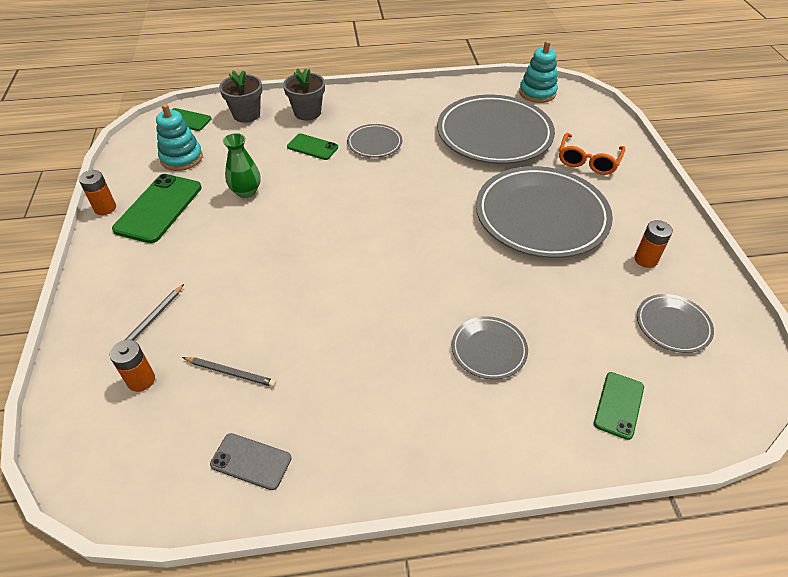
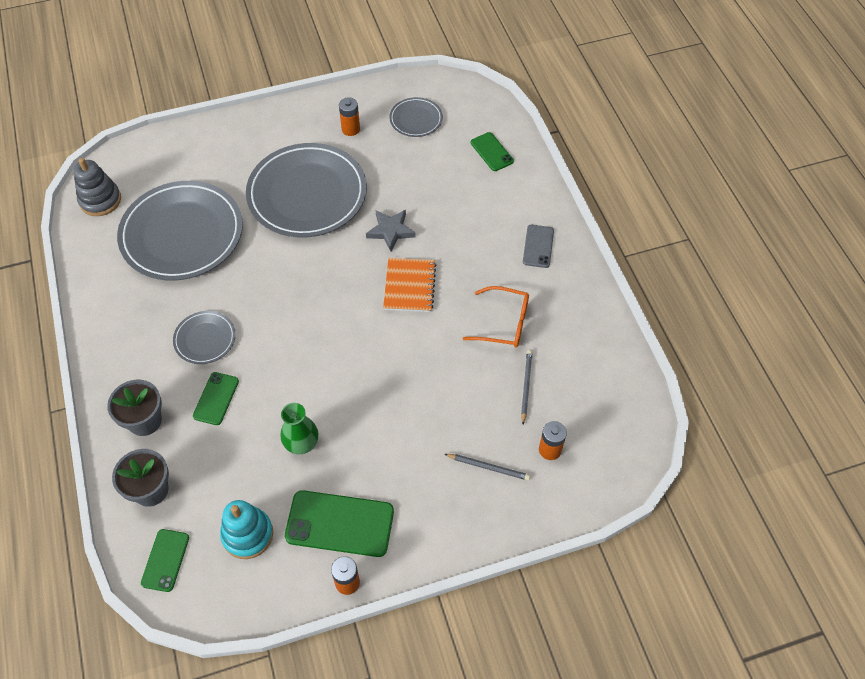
camera: 100 degrees left, 10 degrees up
(251, 461) = (593, 350): grey phone -> grey phone (538, 246)
(400, 285) = (409, 286): none -> orange notebook
(482, 278) = (391, 231): none -> grey star
(489, 349) = (463, 222): grey plate -> none
(537, 93) = (100, 200): turquoise stacking toy -> grey stacking toy
(588, 161) = (223, 161): orange glasses -> orange glasses (504, 323)
(618, 405) = (491, 152): green phone -> green phone turned 45 degrees clockwise

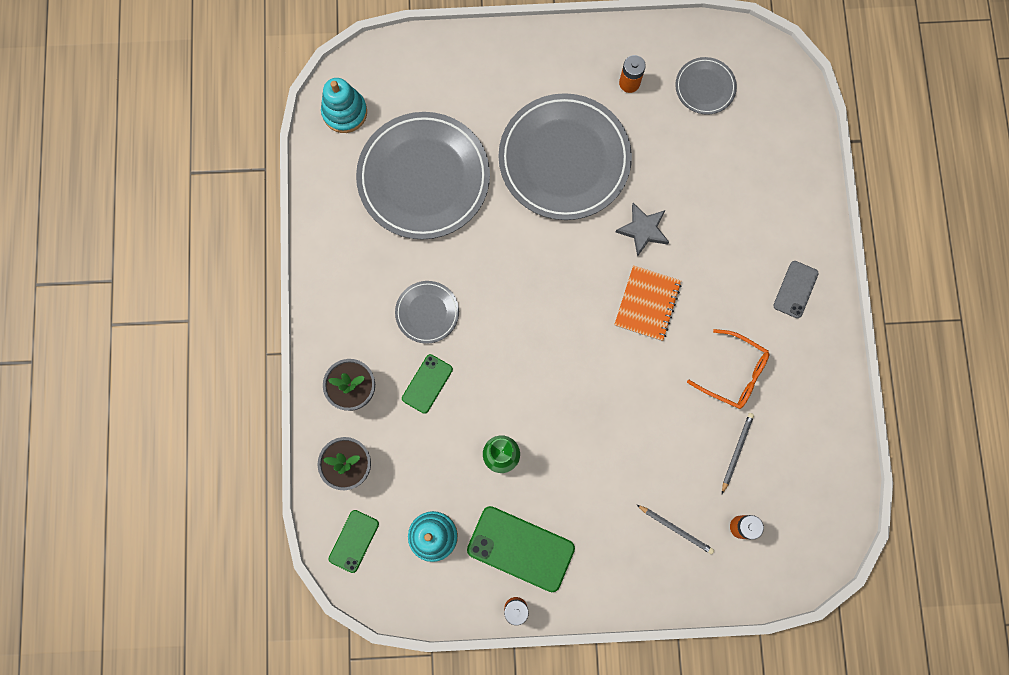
camera: 15 degrees right, 20 degrees up
(100, 200) = (345, 112): grey stacking toy -> turquoise stacking toy
(491, 152) = (778, 153): green phone -> none

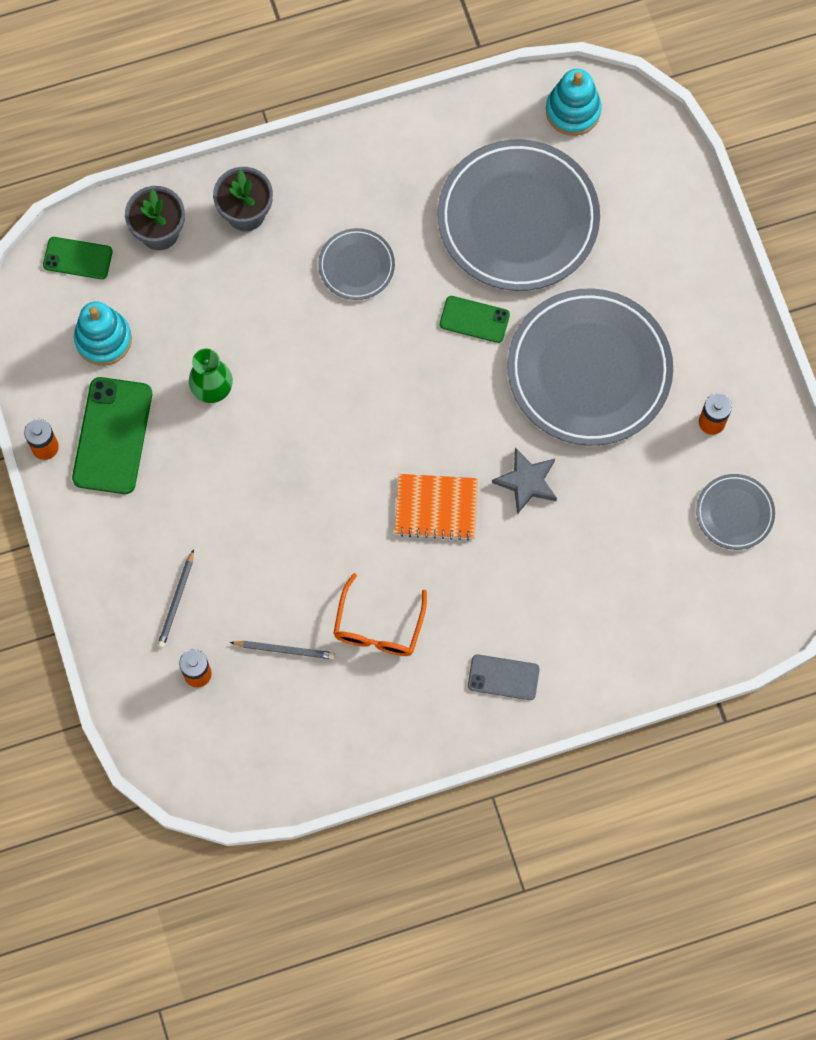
camera: 75 degrees right, 5 degrees down
(427, 384) = (273, 288): green phone -> green phone (474, 319)

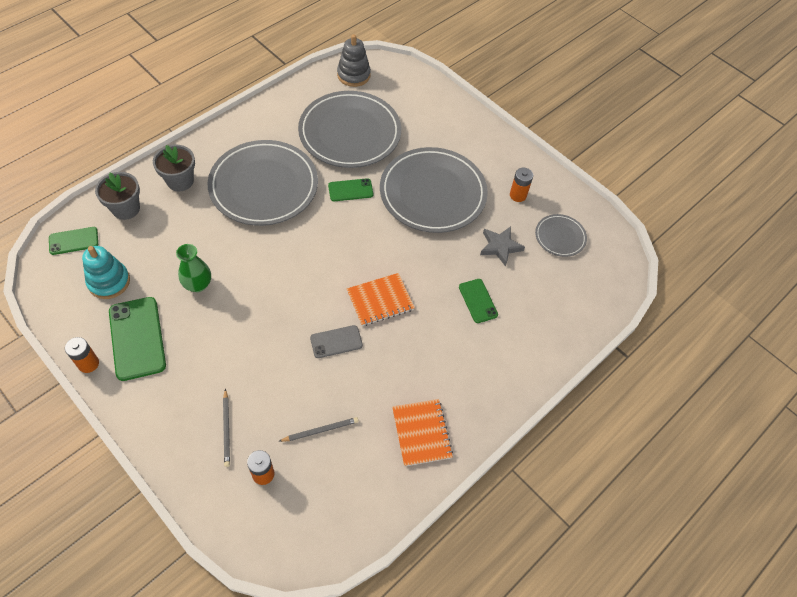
camera: 30 degrees left, 15 degrees down
(356, 266) = (264, 186): grey plate -> grey plate, size x2.13
(378, 626) = (378, 388): orange glasses -> none
(404, 705) = (421, 433): none -> orange notebook
(503, 677) = (478, 386): grey phone -> grey phone (336, 341)
(526, 482) = (429, 265): grey star -> grey star (500, 247)
(565, 561) = (478, 301): none -> green phone
(573, 111) = (353, 75): turquoise stacking toy -> grey stacking toy

